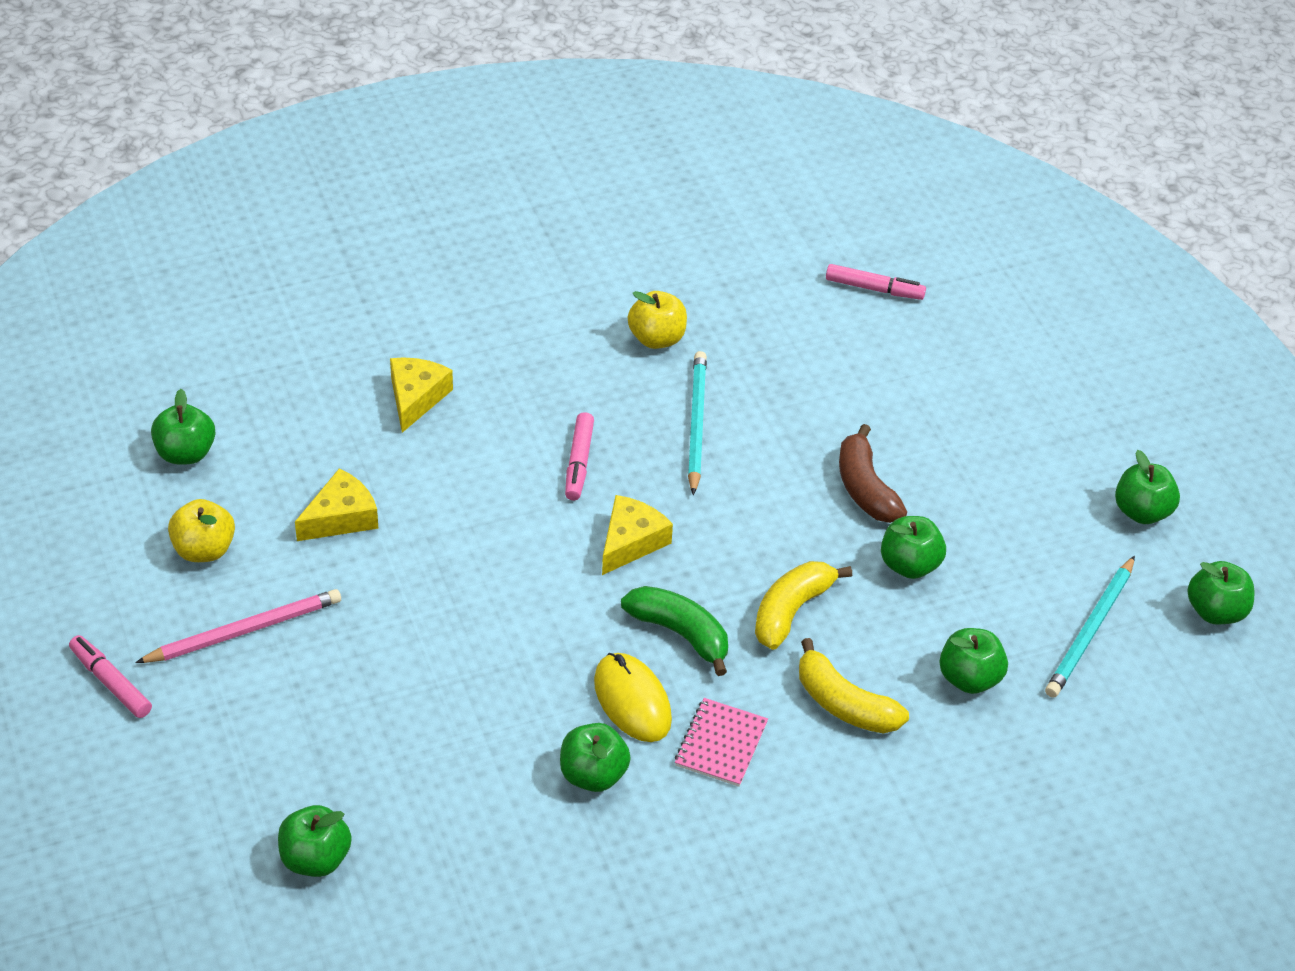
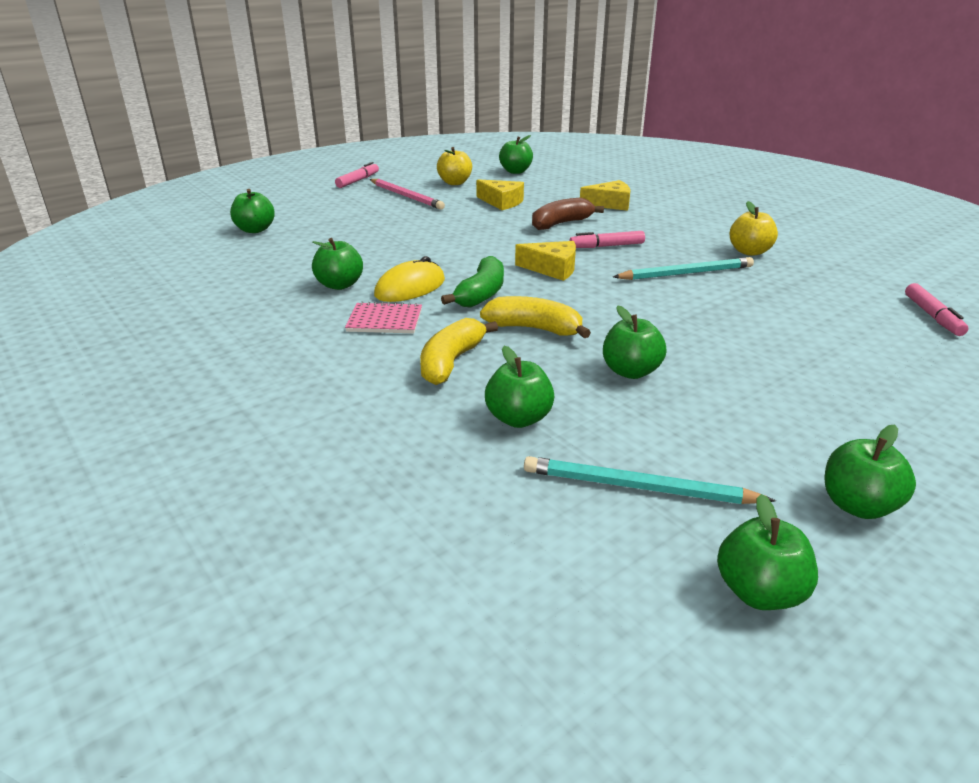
camera: 75 degrees right, 15 degrees down
(865, 488) = (698, 341): brown banana -> brown banana (561, 224)

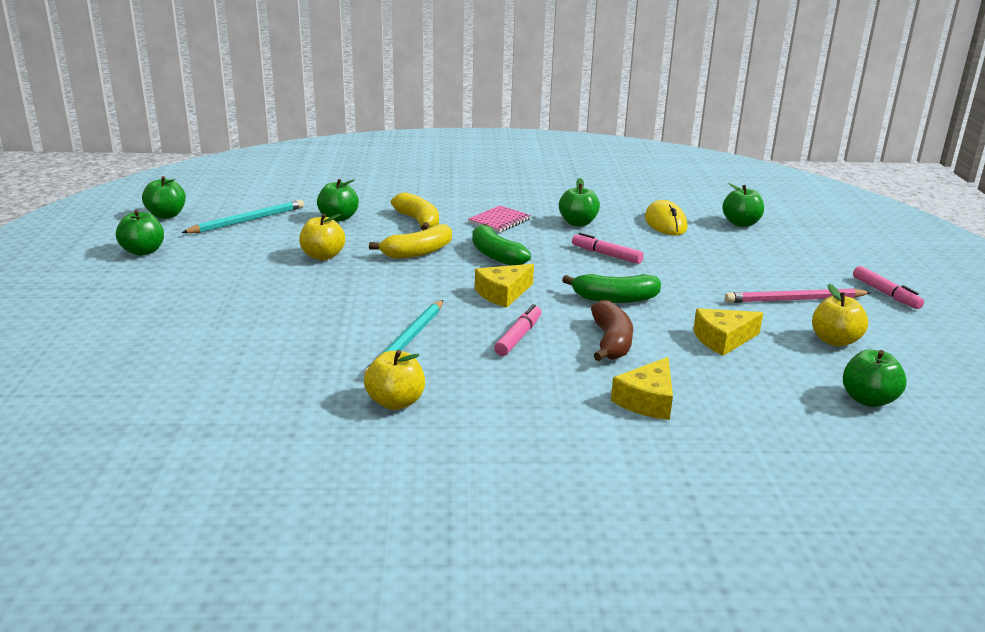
camera: 125 degrees right, 5 degrees down
(410, 287) = (541, 239): yellow mouse -> yellow mouse (665, 223)
(493, 236) = (614, 299): none -> green banana
(630, 371) = (323, 256): green apple -> yellow apple
(932, 316) = (151, 401): pink marker -> pink marker (606, 255)

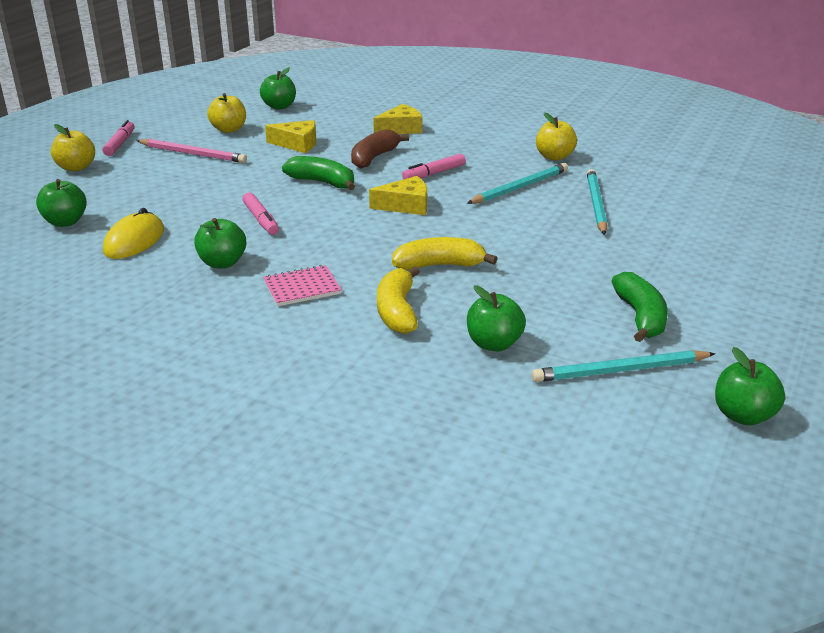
camera: 150 degrees left, 5 degrees up
(143, 251) = (761, 343): green apple -> none
(308, 339) = (596, 204): none -> turquoise pencil
(323, 256) = (545, 284): yellow apple -> yellow apple (76, 167)
(496, 255) = (365, 243): green banana -> green banana (640, 317)

